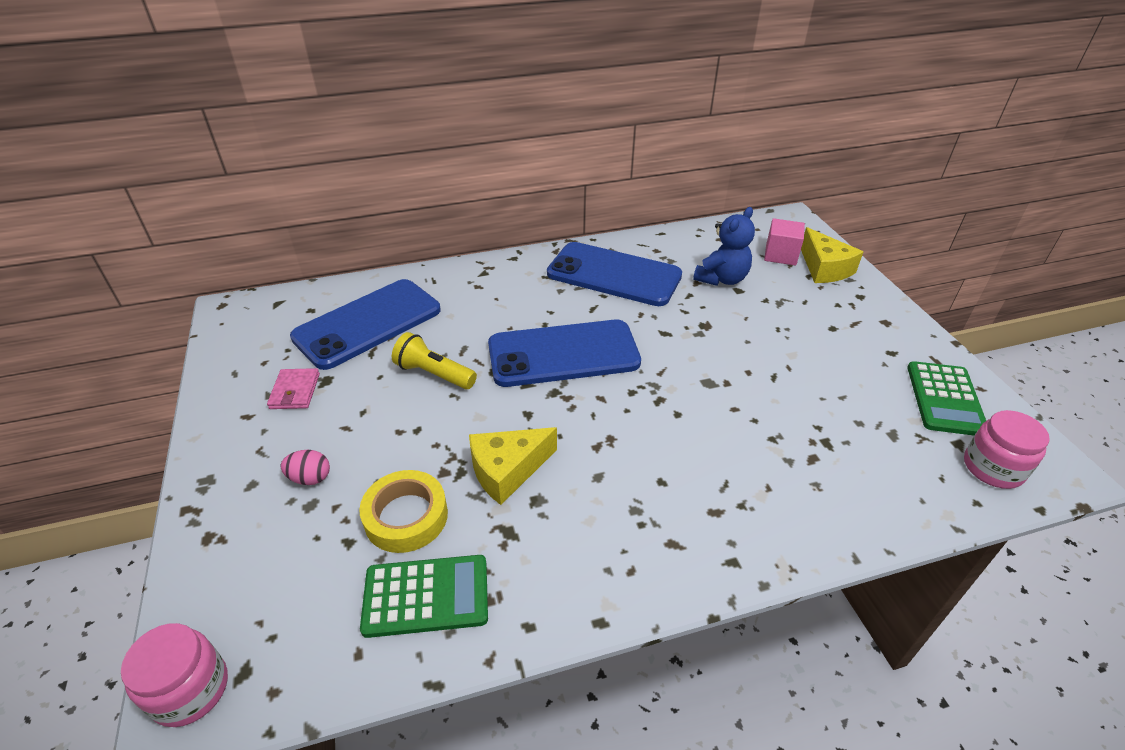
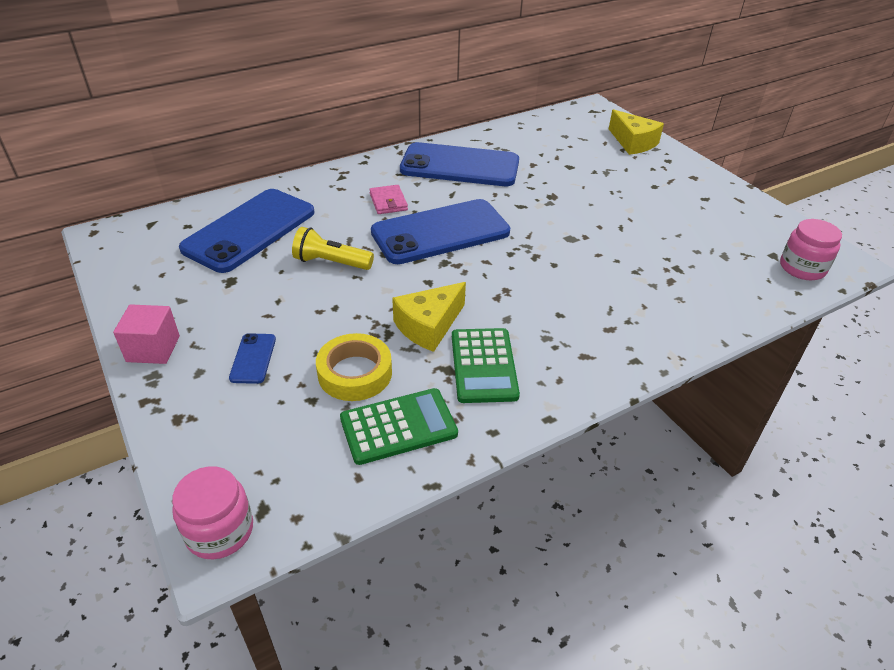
camera: 15 degrees left, 0 degrees up
(295, 391) = (205, 293): pink wallet -> pink wallet (388, 202)
(310, 478) = (253, 358): pink egg -> blue phone
(721, 279) = (553, 159): blue teddy bear -> none
(780, 255) = (594, 136): pink cube -> pink cube (153, 349)
(945, 399) = (754, 226): green calculator -> green calculator (483, 365)

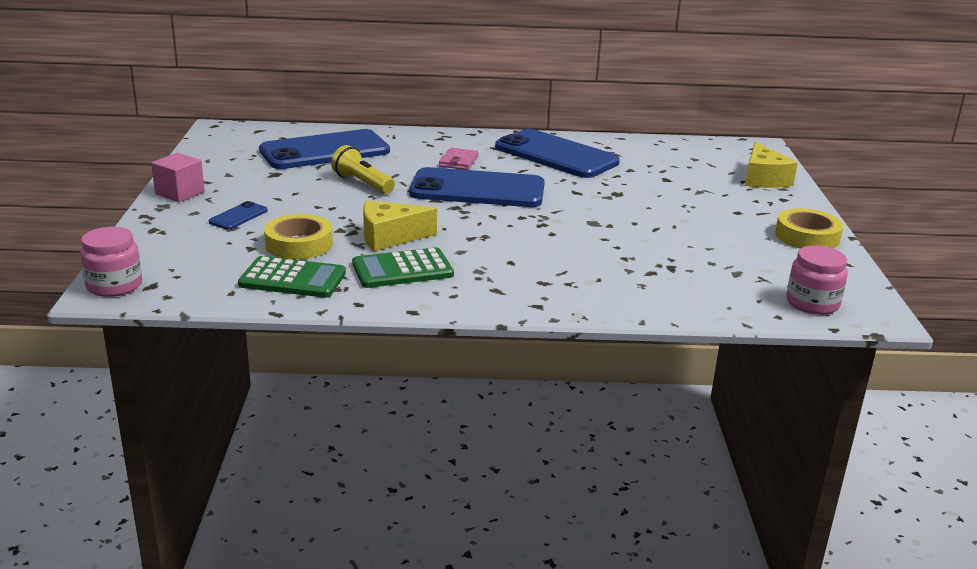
camera: 30 degrees right, 15 degrees down
(483, 365) = (402, 269): green calculator -> green calculator turned 45 degrees clockwise
(724, 196) = (807, 236): none -> yellow tape

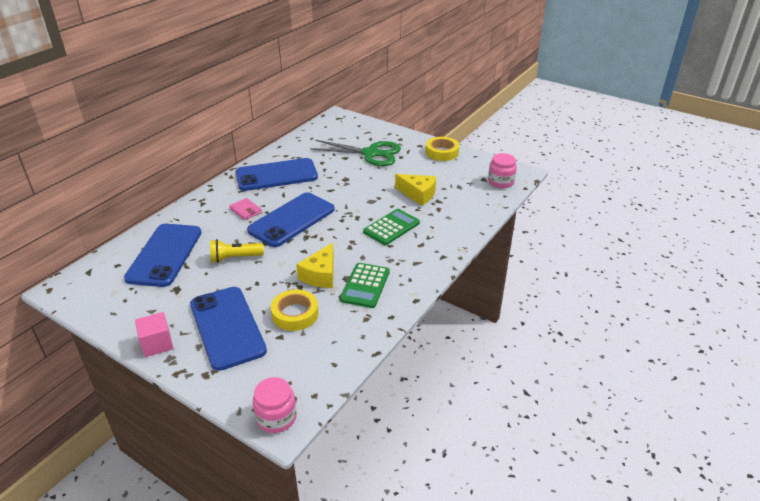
camera: 55 degrees left, 10 degrees up
(238, 216) = (227, 327): blue phone -> blue phone, size x2.42
(292, 279) = (339, 332): green calculator -> green calculator (391, 227)
(707, 191) = (370, 153): none -> green scissors
(763, 179) = (374, 133): yellow cheese -> yellow cheese (418, 194)

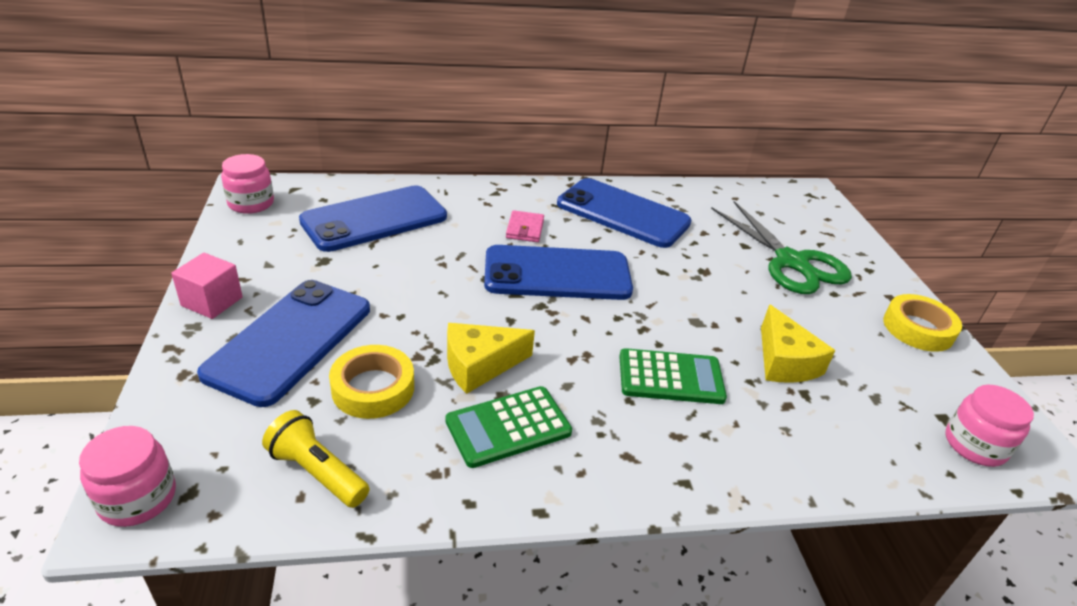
camera: 45 degrees right, 0 degrees up
(79, 294) = (251, 203): none -> pink jar
(235, 258) = (428, 271): yellow flashlight -> yellow flashlight (317, 472)

